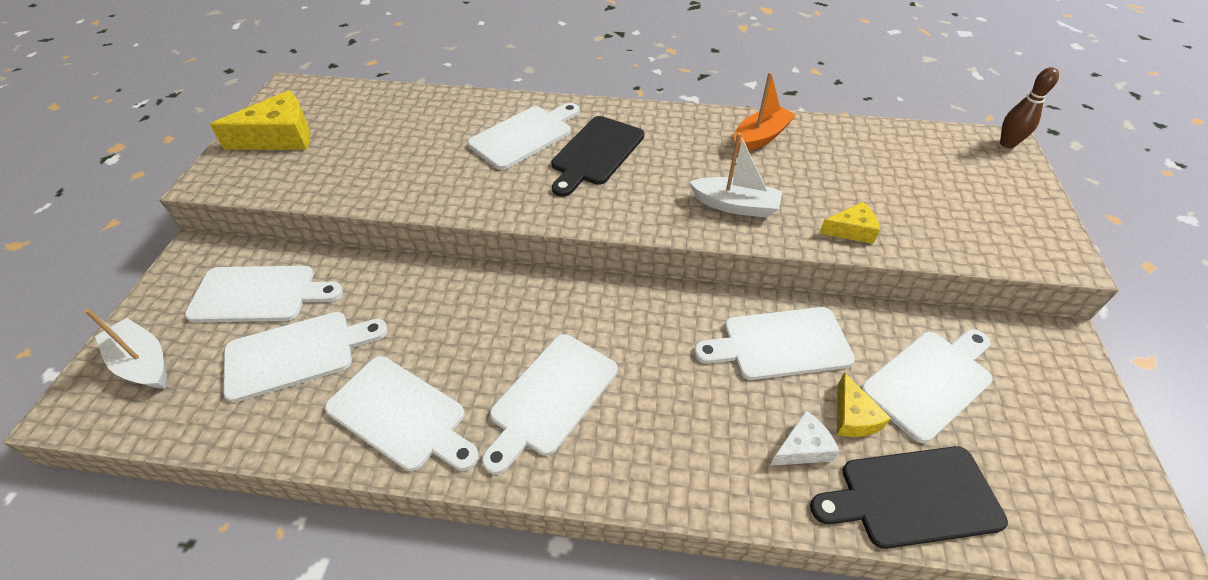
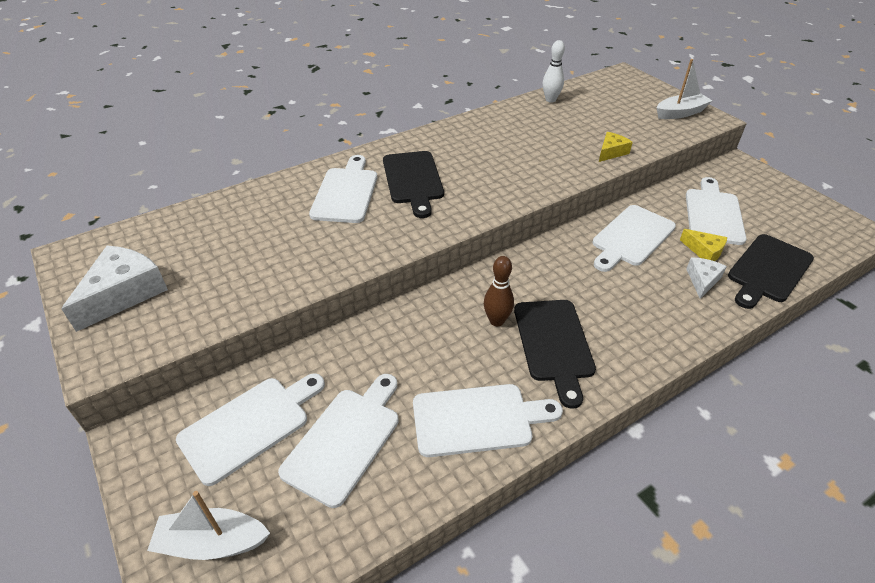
camera: 40 degrees left, 5 degrees down
(280, 137) = (124, 293): yellow cheese -> white cheese
(550, 397) = (554, 344): white cutting board -> black cutting board
(735, 205) = (538, 169): white boat -> white boat (680, 113)
(760, 137) = (501, 125): orange boat -> none
(858, 134) = (550, 100): none -> white bowling pin
(1007, 144) = (624, 74): brown bowling pin -> brown bowling pin (496, 321)

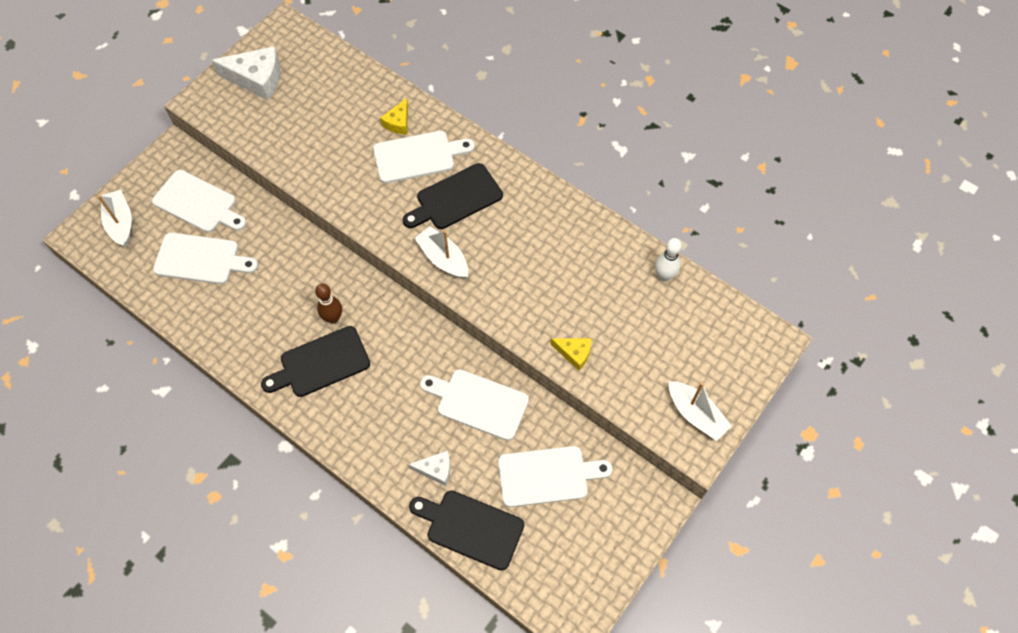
camera: 70 degrees right, 20 degrees up
(478, 419) = (236, 330): white cutting board -> none
(479, 201) = (443, 258): none -> white boat
(704, 251) = (480, 469): yellow cheese -> yellow cheese (398, 122)

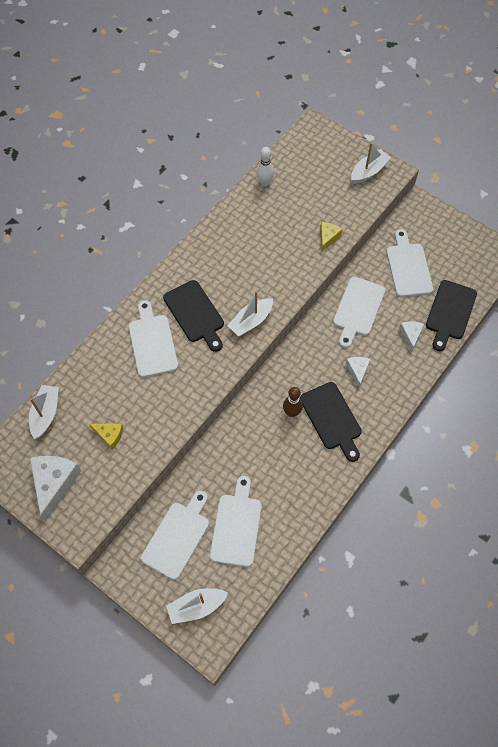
camera: 90 degrees left, 0 degrees up
(336, 65) = (46, 414): none -> white boat
(385, 397) = (357, 371): none -> white cheese
(398, 122) = (116, 359): yellow cheese -> yellow cheese (109, 435)

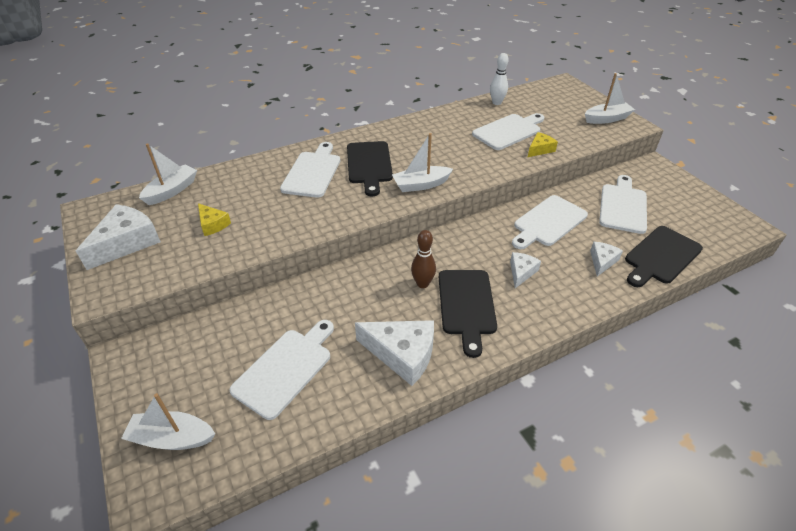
camera: 25 degrees right, 20 degrees down
(177, 537) = (213, 352): white cutting board -> white cutting board (508, 131)
(308, 479) = (402, 354): none -> white cheese

